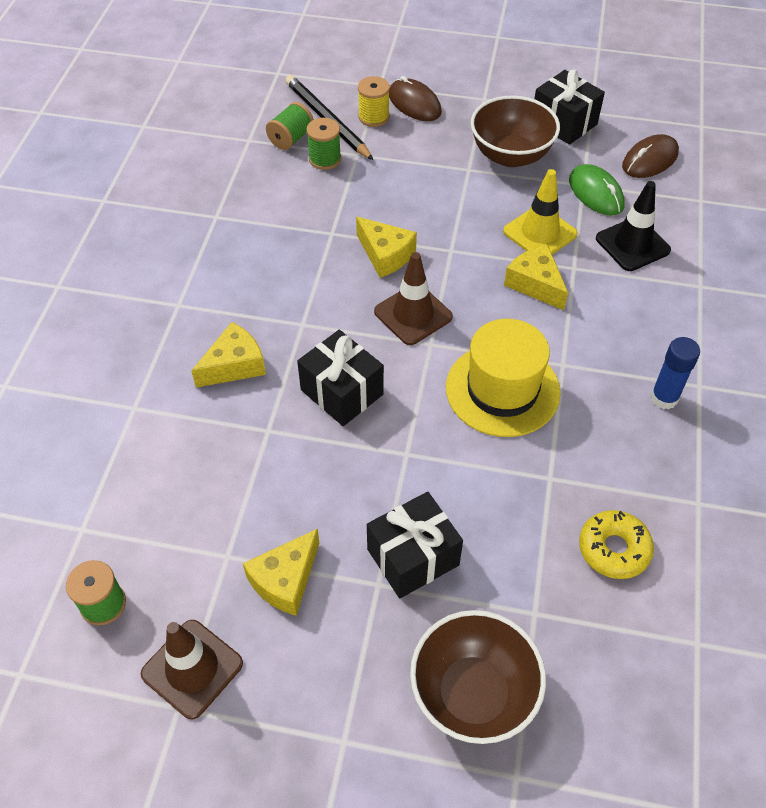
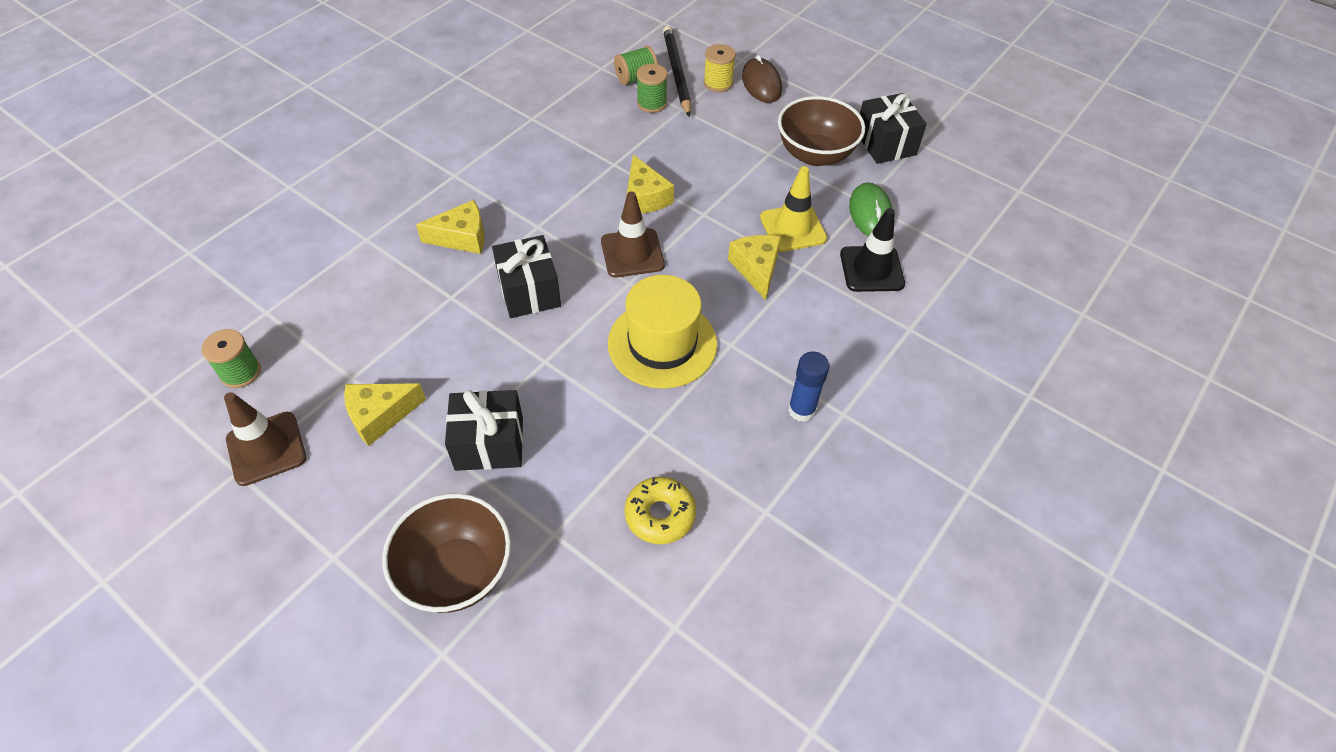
camera: 25 degrees right, 0 degrees up
(649, 160) = (944, 203): brown mouse -> none

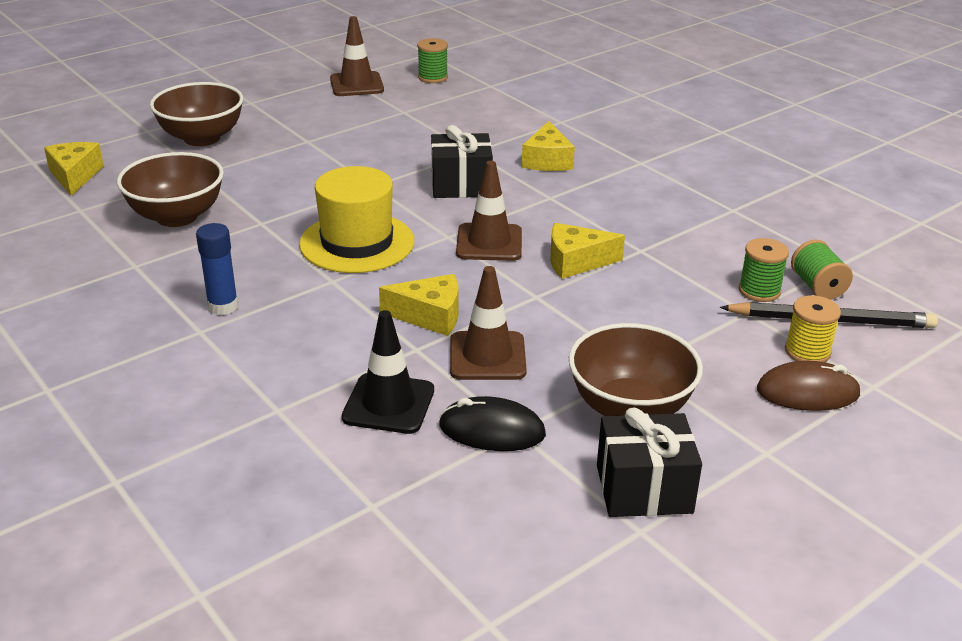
camera: 105 degrees right, 20 degrees down
(380, 415) = (359, 120): yellow cheese -> yellow cheese (75, 176)
(489, 443) = (302, 156): black gift -> none
(660, 515) = (177, 216): yellow donut -> brown bowl
(793, 228) = (487, 356): yellow traffic cone -> brown traffic cone
(870, 213) = (492, 430): green mouse -> black mouse

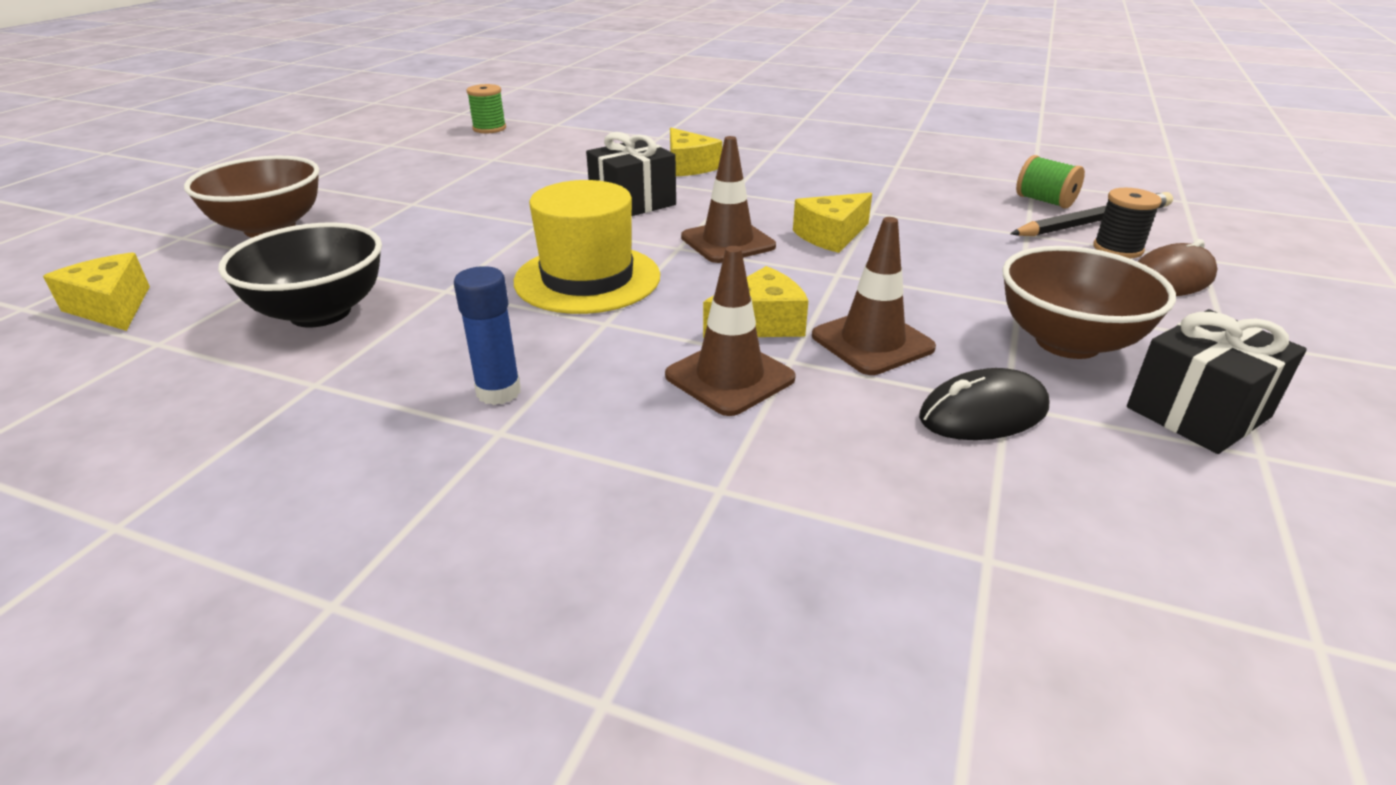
camera: 30 degrees left, 0 degrees up
(177, 216) = (320, 313): brown bowl -> black bowl
(356, 85) = (412, 148): brown traffic cone -> brown traffic cone (729, 377)
(388, 404) = (841, 428): black traffic cone -> none
(759, 291) = (1010, 216): green spool -> none
(807, 352) = (1117, 249): yellow spool -> black spool

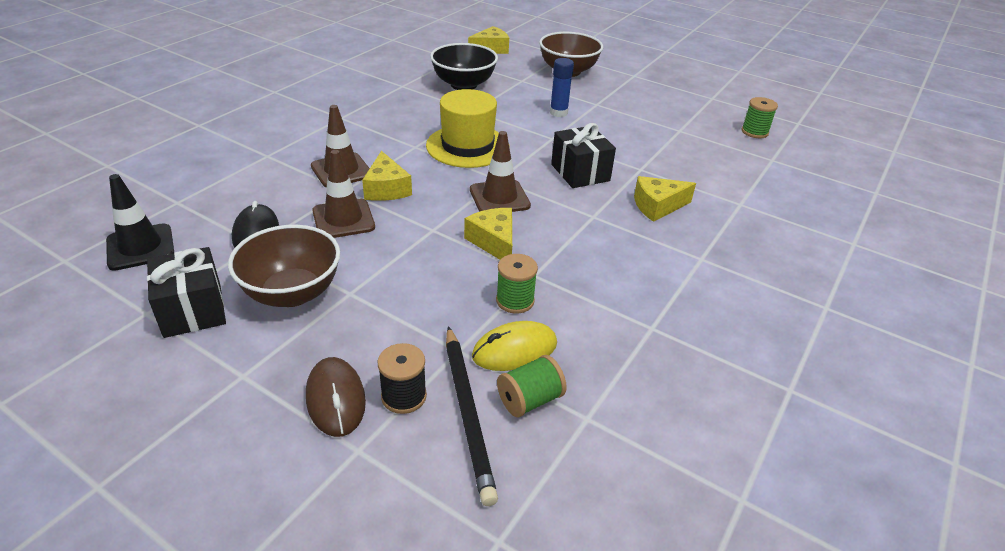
camera: 100 degrees right, 5 degrees up
(498, 392) = (369, 118): blue glue stick -> blue glue stick (558, 113)
(924, 217) = (515, 301): none -> green spool
(994, 211) = (514, 350): none -> yellow mouse
(1158, 540) = (140, 247): none -> black traffic cone

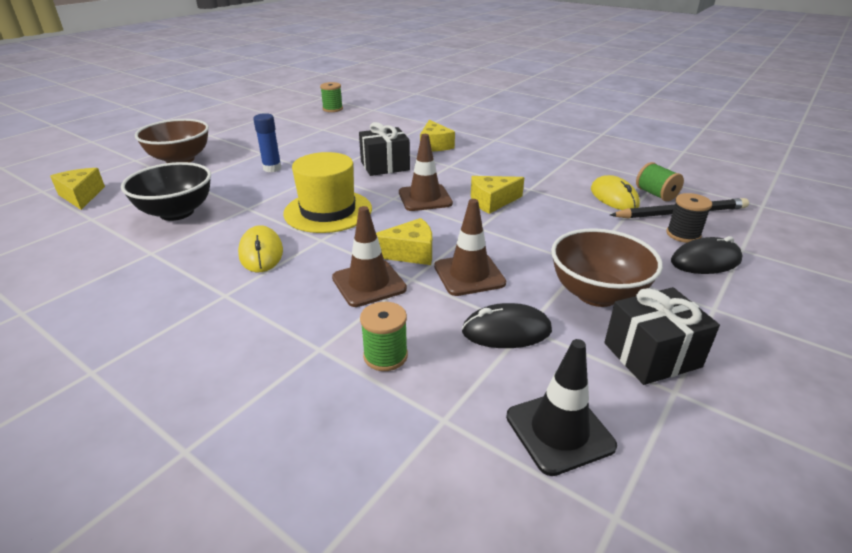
camera: 85 degrees left, 5 degrees down
(335, 399) = (705, 261): brown mouse -> black mouse
(396, 124) = (261, 253): none -> yellow mouse
(515, 301) = (562, 196): green spool -> green spool (385, 356)

